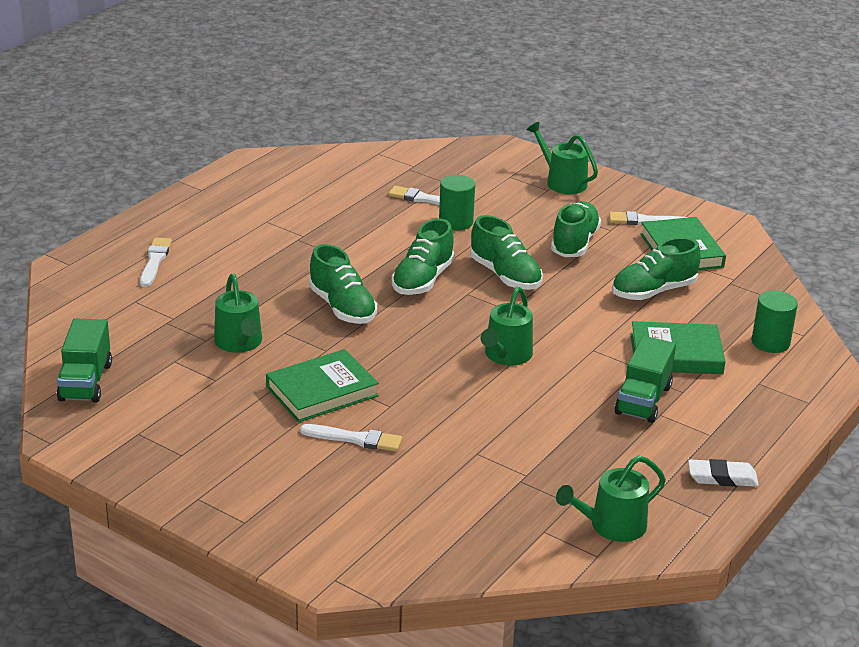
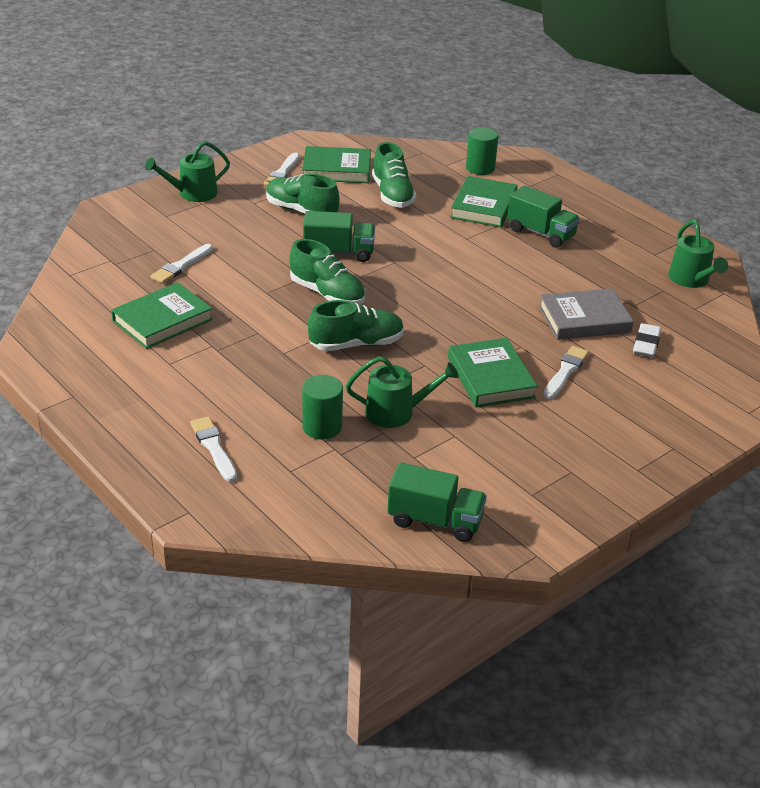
camera: 75 degrees left, 5 degrees up
(155, 261) = (214, 447): white brush -> white brush turned 45 degrees clockwise
(330, 206) = (162, 320): none -> green book
(456, 222) = (233, 258): green cylinder -> green cylinder (322, 427)
(468, 445) = (584, 319): none -> grey book
(505, 275) = (338, 253): green shoe -> green truck
(506, 355) = (463, 277): green watering can -> none
(722, 477) = (640, 226): white eraser -> white eraser (646, 344)

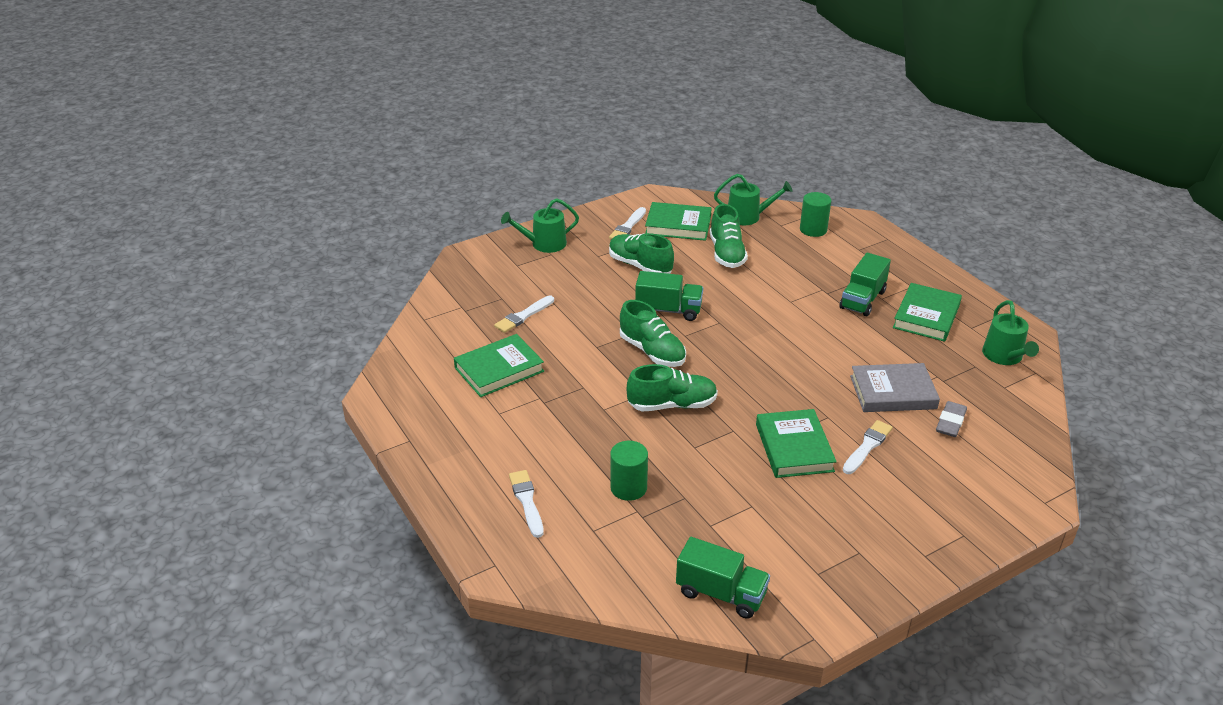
camera: 10 degrees right, 0 degrees up
(396, 412) = (699, 477): green watering can -> green watering can (748, 217)
(483, 206) = (811, 269): green book -> green book (926, 316)
(541, 233) = (862, 300): green truck -> green truck turned 75 degrees clockwise
(646, 344) = (950, 422): white eraser -> grey eraser

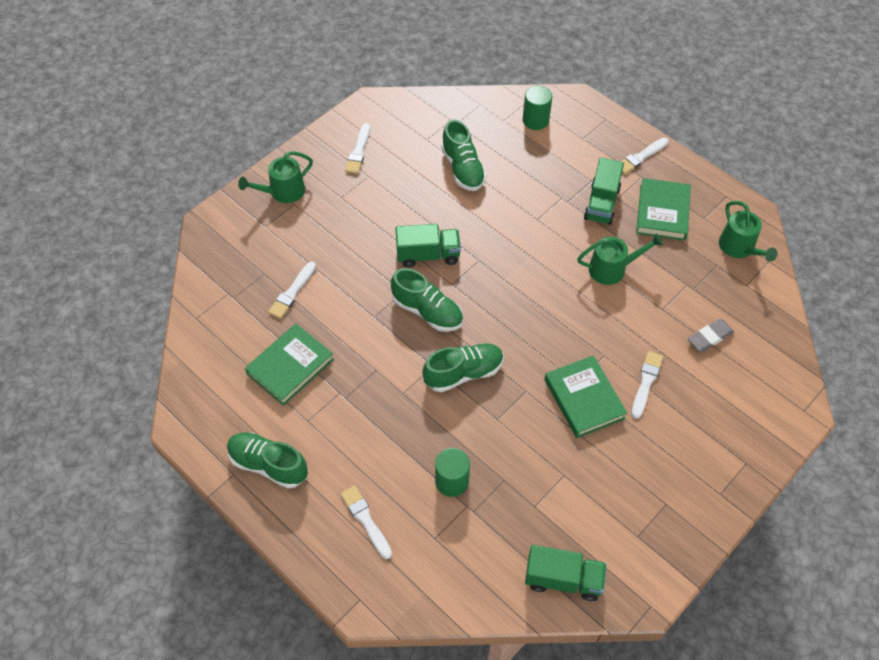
camera: 15 degrees left, 20 degrees up
(640, 266) = (385, 202): green shoe -> green shoe (268, 465)
(678, 225) = (406, 140): green book -> none
(748, 217) = (470, 115): green watering can -> green watering can (612, 269)
(893, 392) = (653, 313): grey book -> none
(915, 272) = (640, 157): none -> white brush
(950, 422) = (709, 337): grey eraser -> grey eraser turned 45 degrees clockwise

